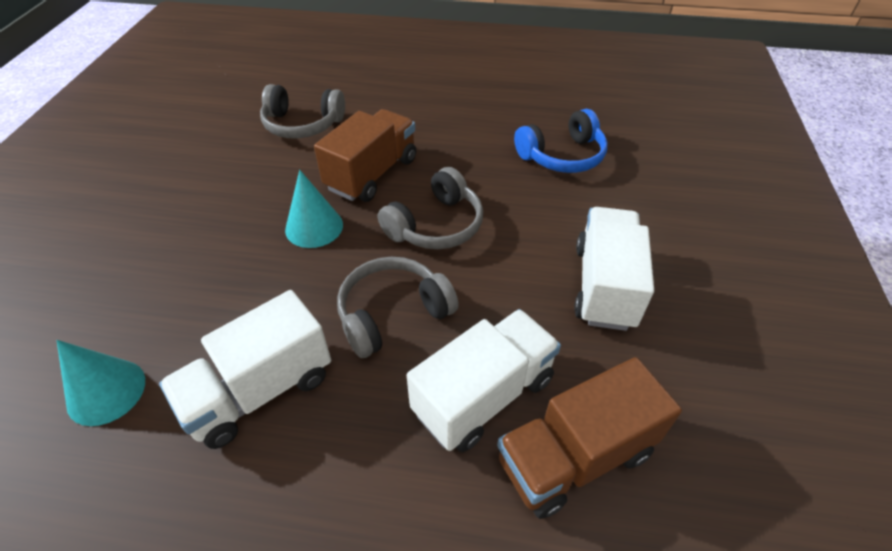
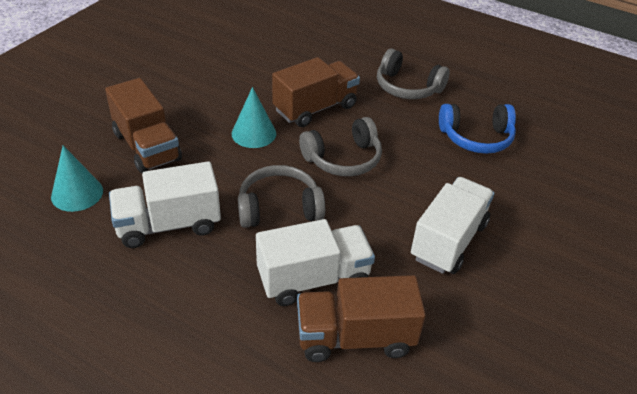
camera: 20 degrees right, 5 degrees down
(181, 288) = (147, 146): none -> brown truck
(302, 124) = (282, 57): grey headphones -> grey headphones (407, 87)

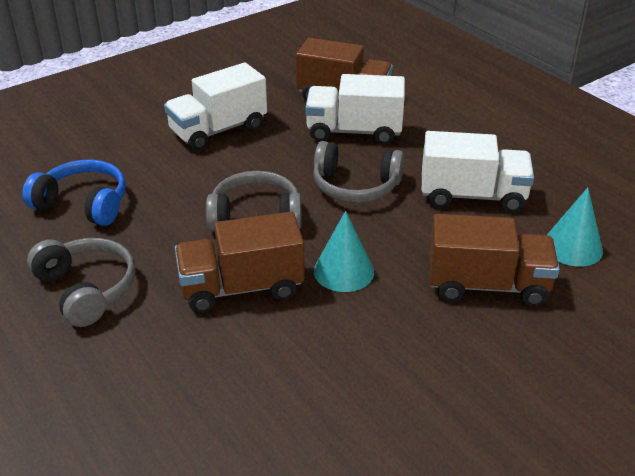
camera: 155 degrees left, 5 degrees down
(147, 146) = (487, 285): brown truck -> brown truck turned 105 degrees clockwise

